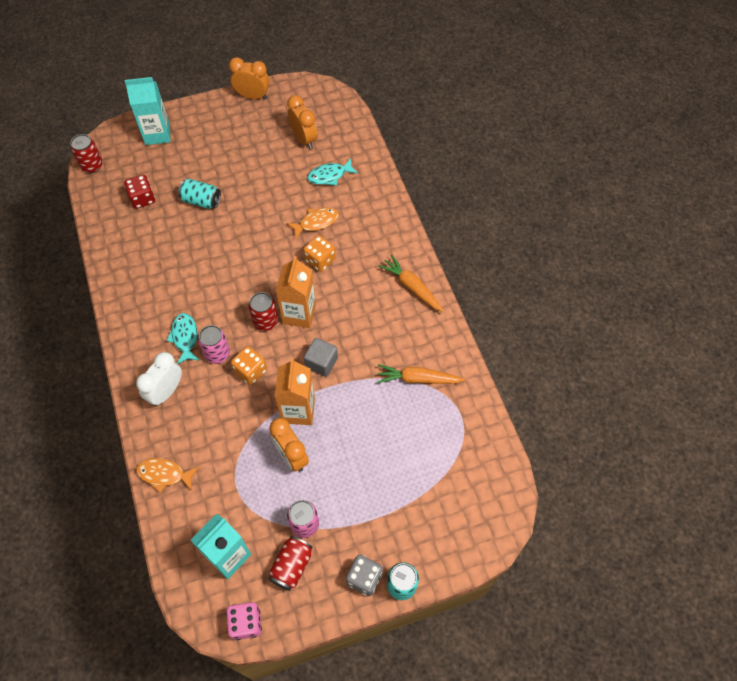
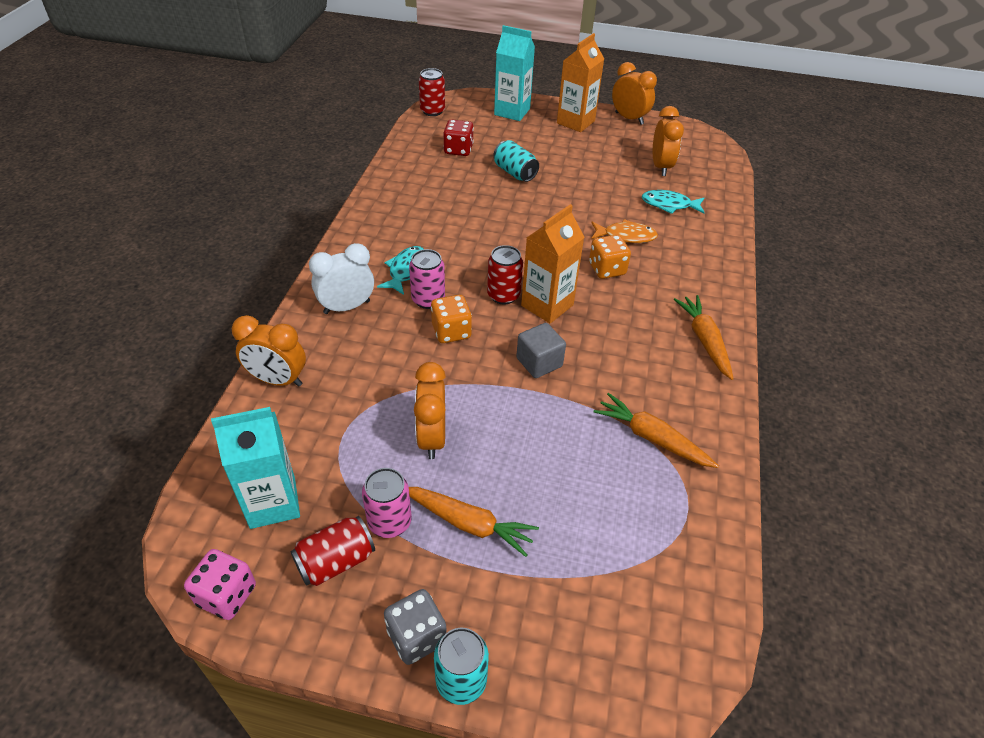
camera: 30 degrees right, 15 degrees down
(164, 474) = (278, 380): orange fish -> orange clock
(298, 410) = (476, 395): orange carton -> orange carton (575, 122)
(349, 497) = (468, 523): none -> orange carrot

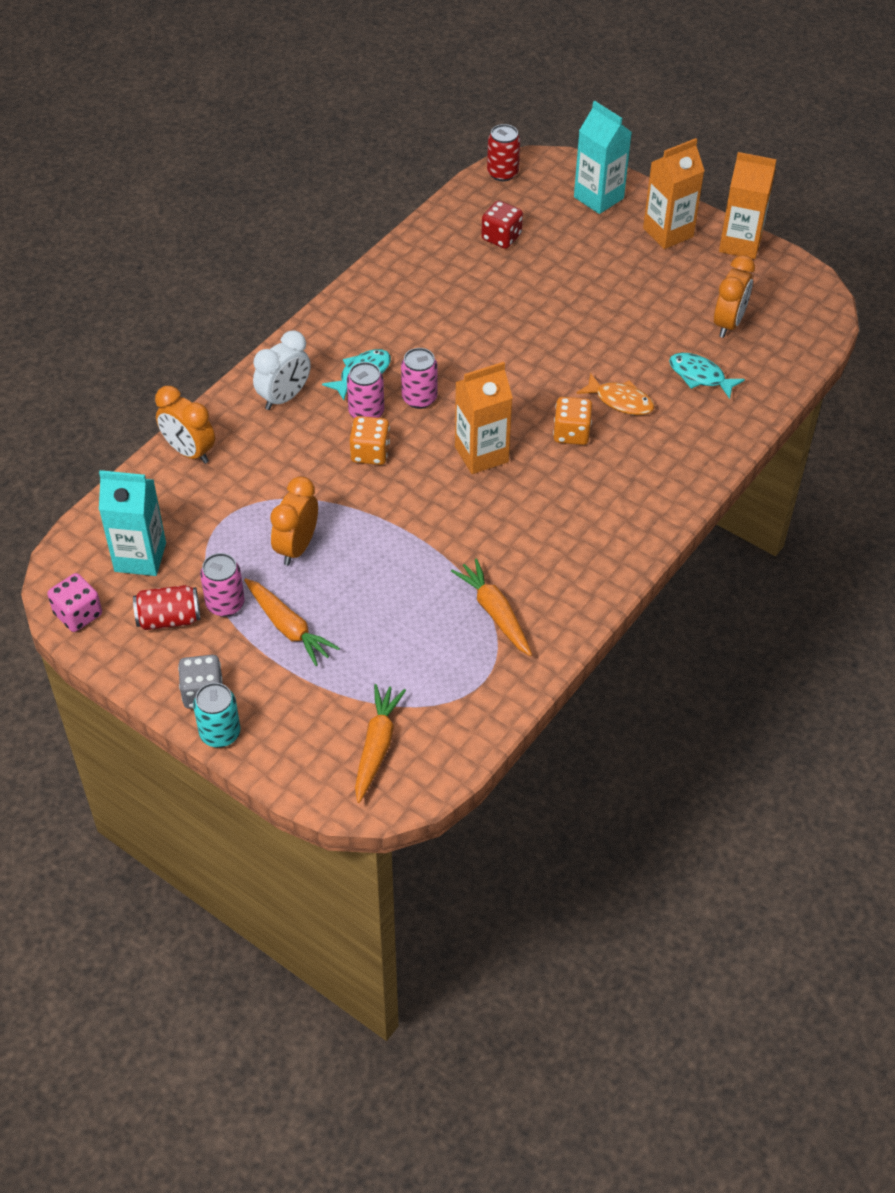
camera: 25 degrees right, 5 degrees up
(347, 307) = (284, 397): white clock -> white clock turned 135 degrees clockwise
(467, 276) = (419, 398): none -> pink can
(503, 295) = (444, 430): red can -> none
(515, 173) = (548, 286): turquoise can -> none
(539, 362) = (436, 510): grey cube -> none
(629, 118) = (740, 244): orange clock -> orange carton
(704, 341) = (617, 540): orange carrot -> orange carrot (376, 746)

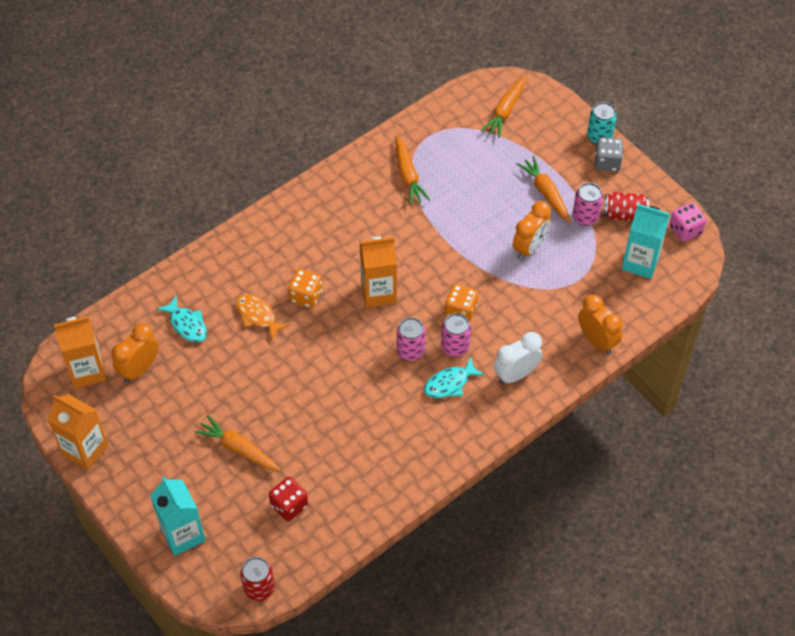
camera: 165 degrees left, 5 degrees up
(577, 273) = (239, 449): none -> orange carrot
(668, 233) = (140, 477): orange carton -> orange carton (87, 371)

